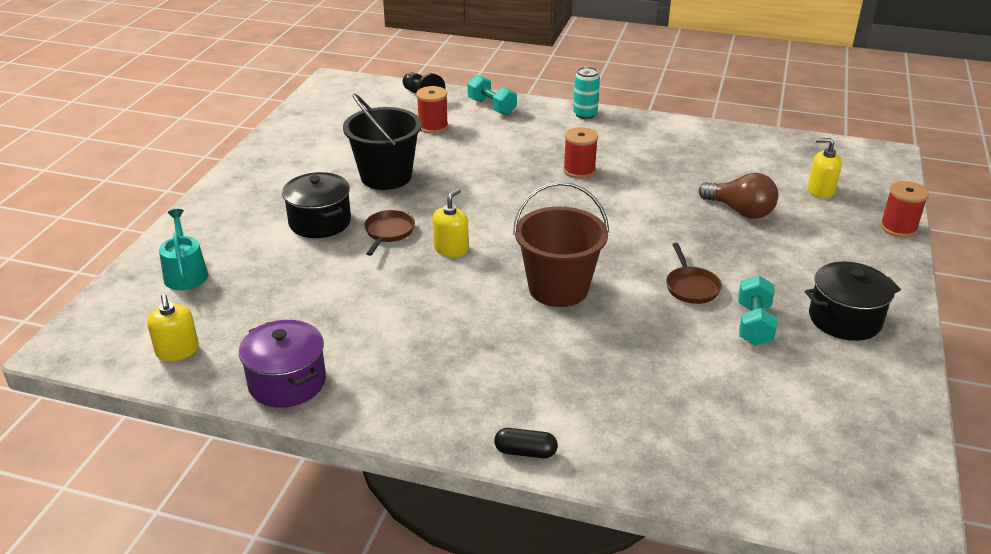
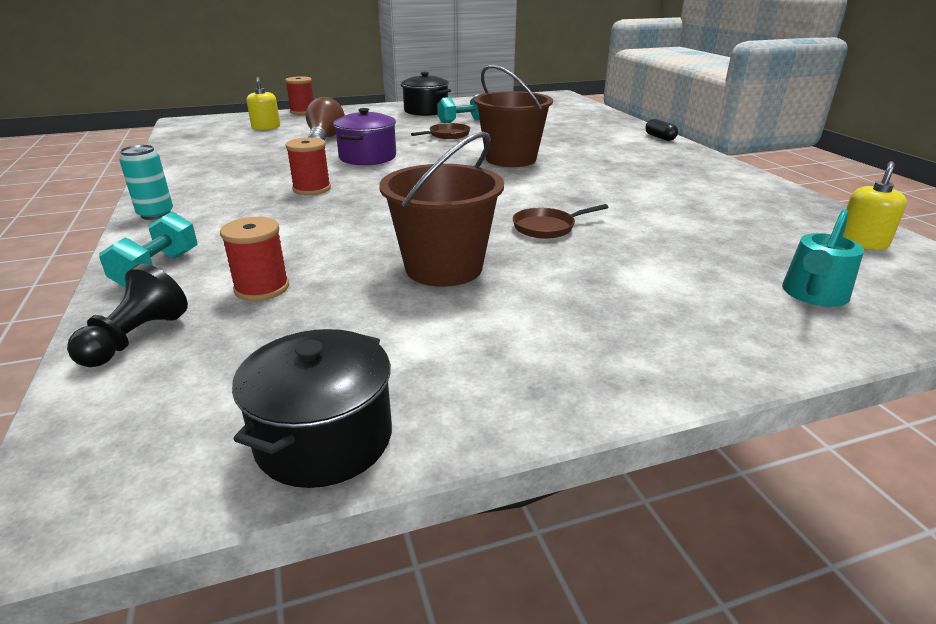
camera: 125 degrees left, 5 degrees down
(287, 382) = (771, 195): purple pot -> purple pot (367, 157)
(320, 222) = (593, 265): black pot -> black pot (324, 438)
(386, 176) = (444, 268): black bucket -> brown bucket
(451, 249) = (525, 198): yellow soap dispenser -> none

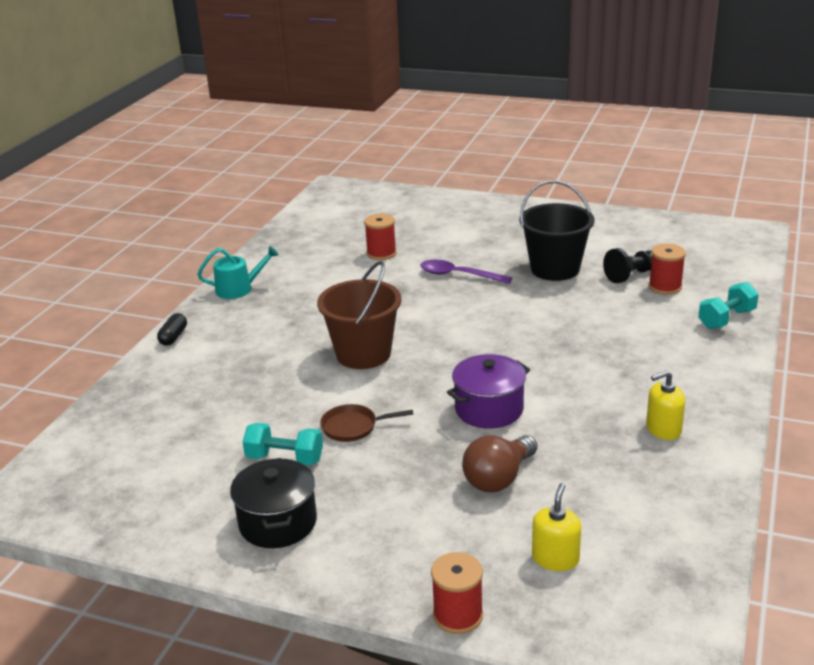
camera: 140 degrees left, 0 degrees up
(136, 338) = (736, 278): black pawn -> black pawn (631, 275)
(156, 214) = (729, 380): turquoise can -> none
(312, 189) = (582, 371): red spool -> red spool (381, 253)
(324, 438) = (664, 224): black pot -> none
(444, 268) = (555, 269): brown bucket -> black bucket
(547, 227) = (458, 275): brown pan -> purple spoon
(813, 295) = (407, 208): turquoise watering can -> turquoise watering can (239, 289)
(862, 242) = (319, 217): yellow soap dispenser -> yellow soap dispenser (663, 429)

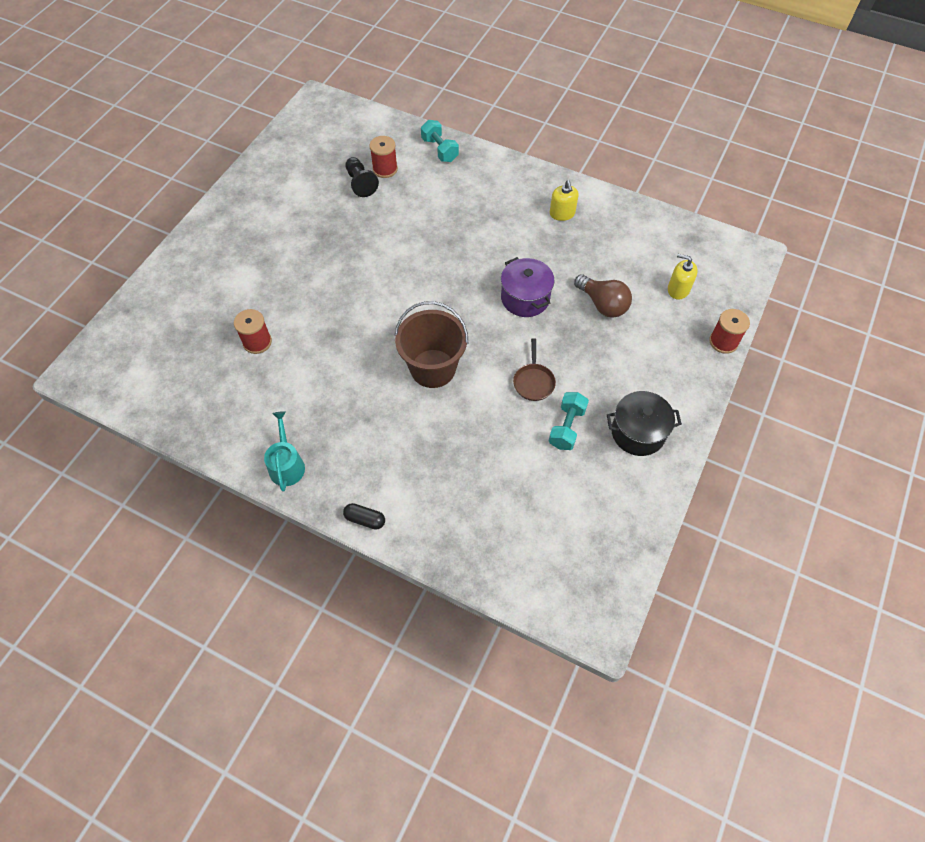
camera: 85 degrees left, 30 degrees up
(458, 275) = (321, 290): purple spoon -> none
(555, 269) = (333, 225): black bucket -> none

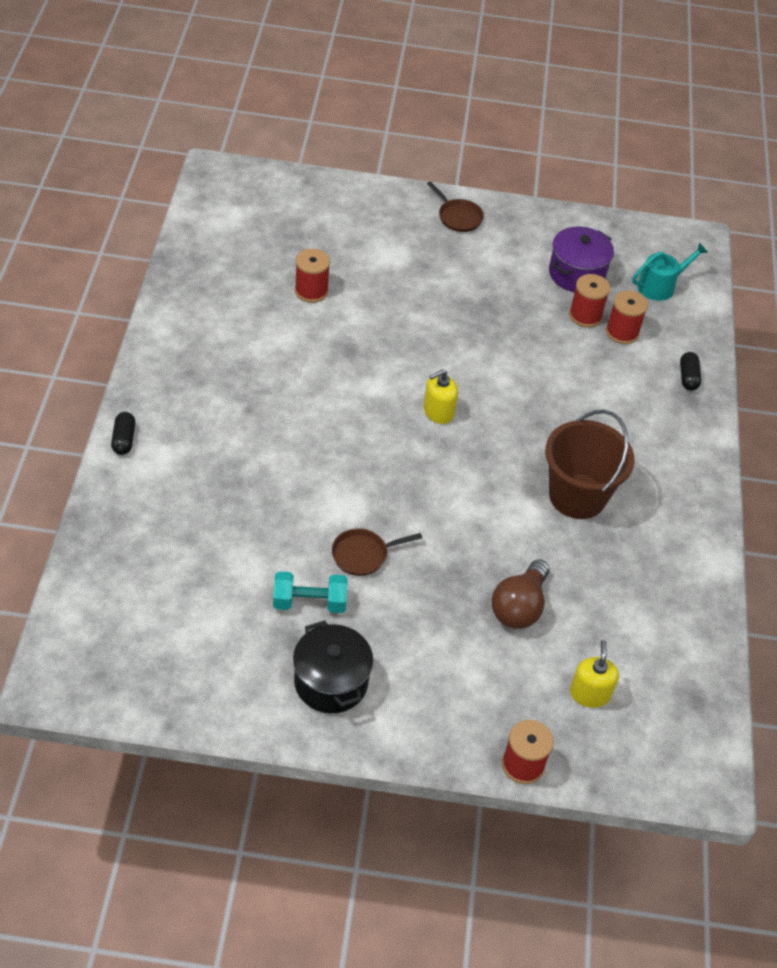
camera: 65 degrees right, 10 degrees down
(223, 223) = (458, 217): none -> brown pan
(286, 464) = (168, 358): turquoise watering can -> turquoise watering can (660, 286)
(360, 183) = (585, 316): black pawn -> red spool
(433, 368) = (341, 451): brown bucket -> brown bucket (577, 496)
(440, 150) = (688, 377): turquoise dumbbell -> black capsule
(525, 298) = (488, 519): purple pot -> purple pot (576, 274)
(562, 213) = (653, 531): yellow soap dispenser -> yellow soap dispenser (438, 412)

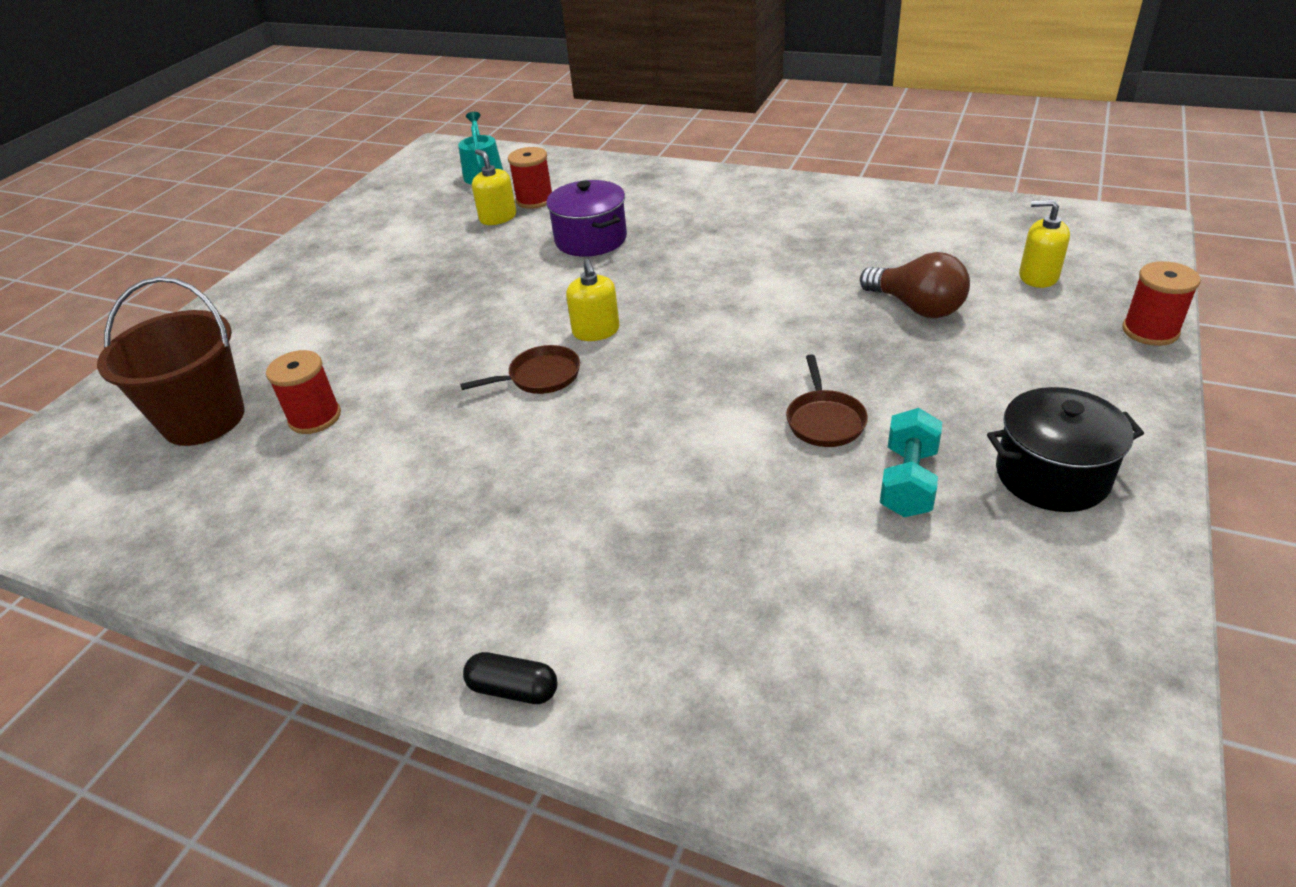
camera: 65 degrees left, 10 degrees down
(458, 217) = (280, 281): brown pan -> brown pan (540, 377)
(576, 274) = (433, 215): purple pot -> purple pot (591, 239)
(577, 496) = (757, 252): brown bucket -> brown bucket (204, 419)
(585, 316) = (498, 217): red spool -> yellow soap dispenser
(688, 377) = (615, 174): black capsule -> none

